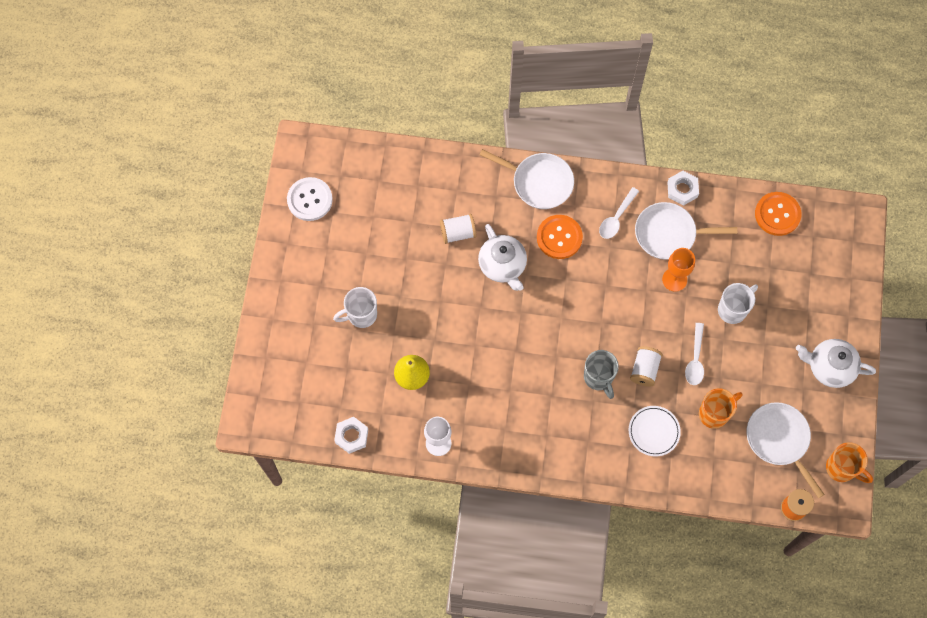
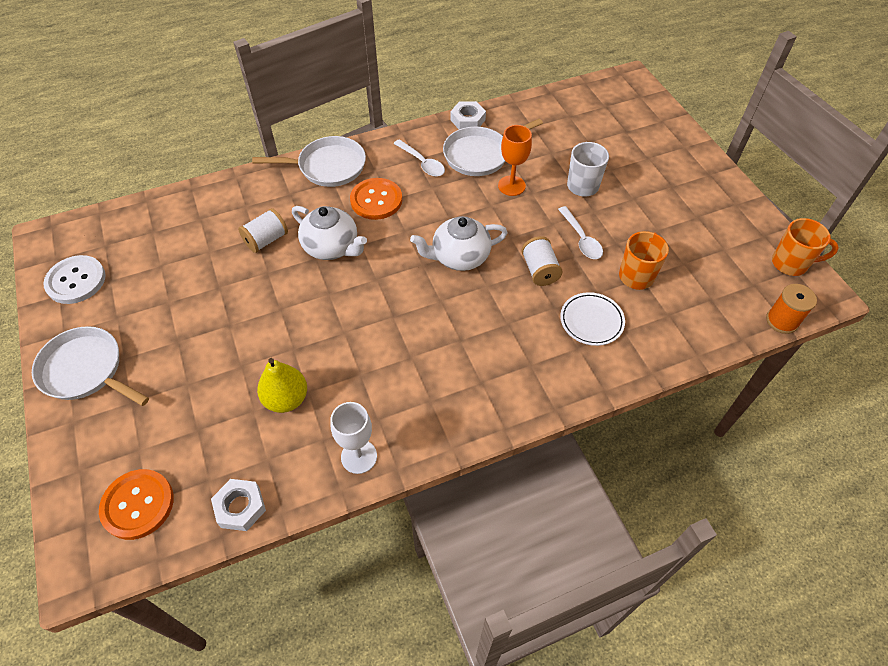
camera: 30 degrees left, 15 degrees down
(361, 315) = (190, 364): white mug -> none
(598, 378) = (499, 299): grey mug -> none
(616, 218) = (422, 163): white spoon -> white spoon turned 45 degrees counterclockwise
(777, 214) = (563, 104): orange button -> orange button (138, 505)
(779, 440) = (715, 268): white pan -> white pan (86, 370)
(829, 367) = (704, 190): white teapot -> white teapot (459, 257)

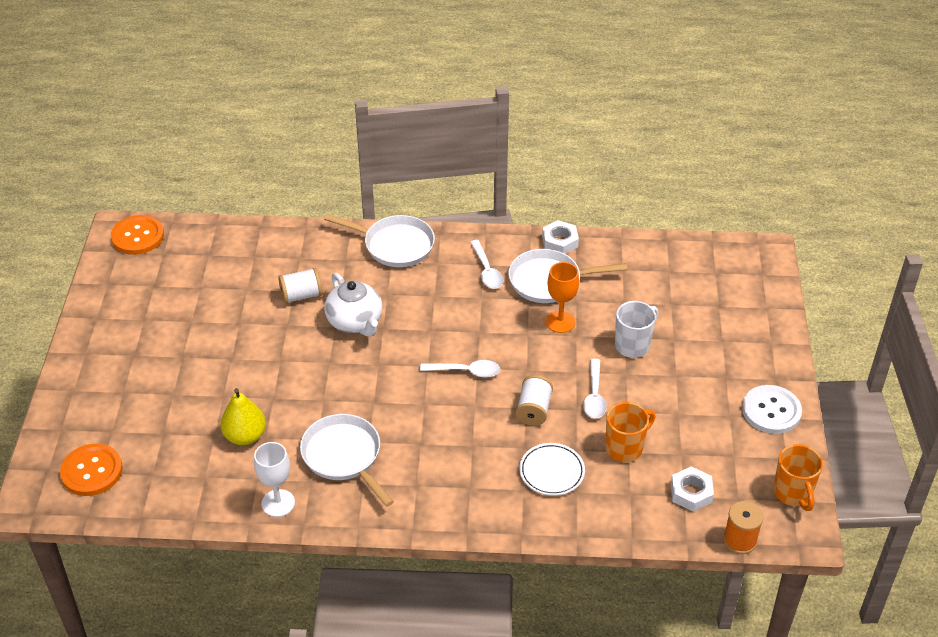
camera: 25 degrees right, 10 degrees down
(76, 281) = (126, 276): white button -> white button (771, 411)
(86, 370) = (100, 354): white pan -> white pan (344, 456)
(240, 507) = (166, 503): white nut -> white nut (691, 493)
(376, 200) = (421, 292): orange button -> orange button (137, 236)
(459, 257) = (466, 371): white teapot -> white spoon
(790, 264) = (793, 493): orange mug -> orange mug turned 45 degrees clockwise

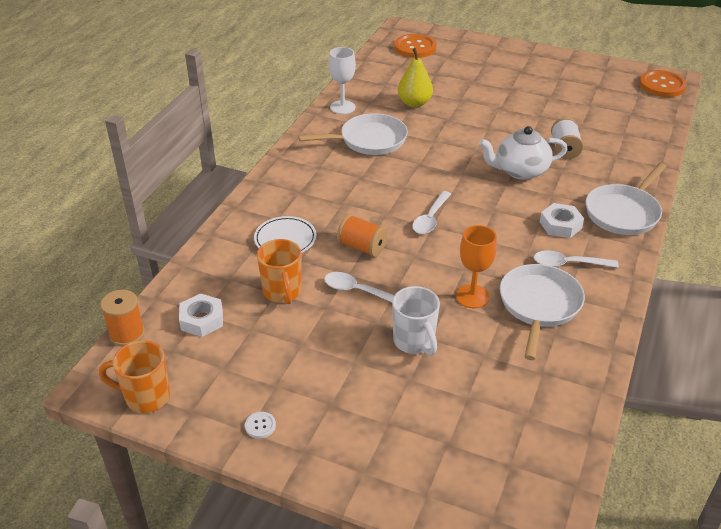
camera: 110 degrees right, 5 degrees down
(533, 410) = (362, 247): white spool -> orange spool
(560, 241) = (605, 332): white nut -> white nut (560, 225)
(771, 411) = (260, 426): white button -> white button, size x0.43

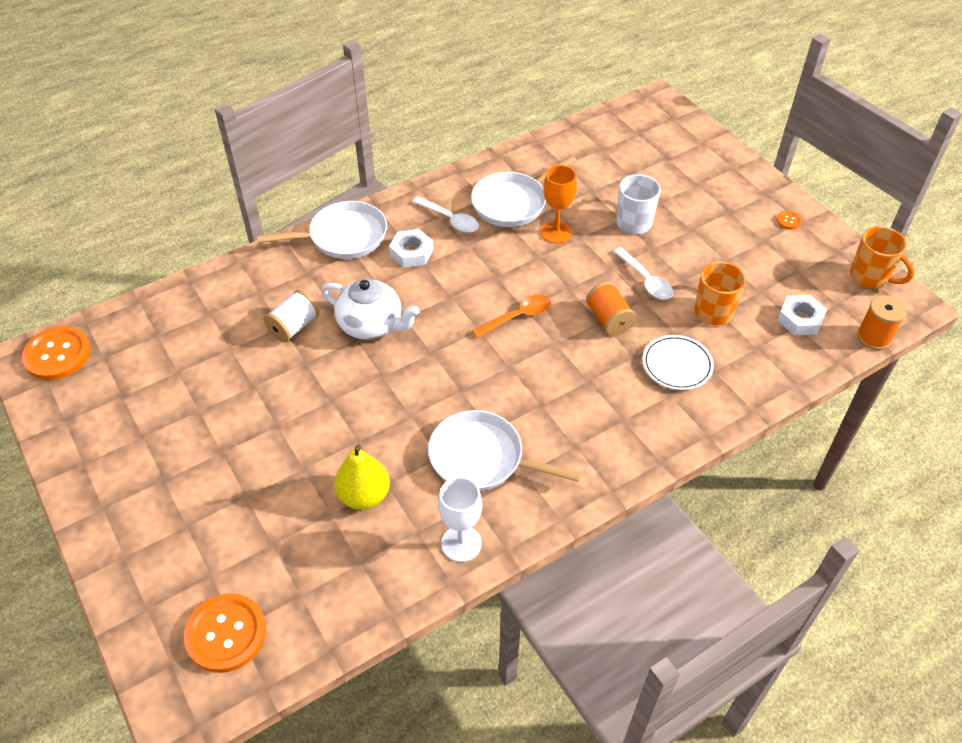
camera: 145 degrees left, 10 degrees up
(260, 426) = (788, 221): white button -> orange button
(430, 218) = (517, 317): white spoon -> orange spoon

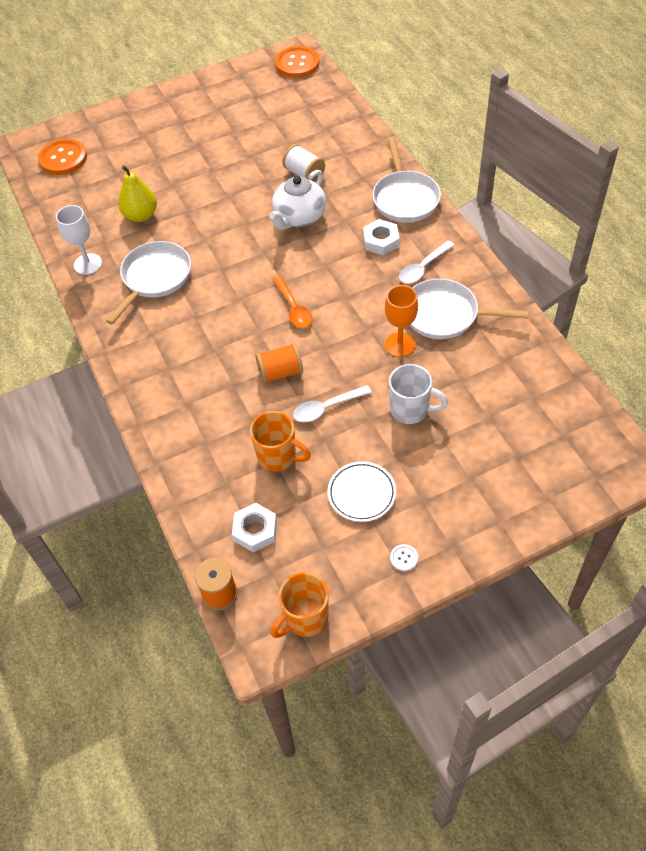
camera: 100 degrees right, 5 degrees up
(512, 202) = (445, 314): white pan -> white pan turned 45 degrees counterclockwise
(677, 365) = (218, 415): white plate -> white plate (361, 493)
(788, 221) = (404, 558): orange button -> white button

